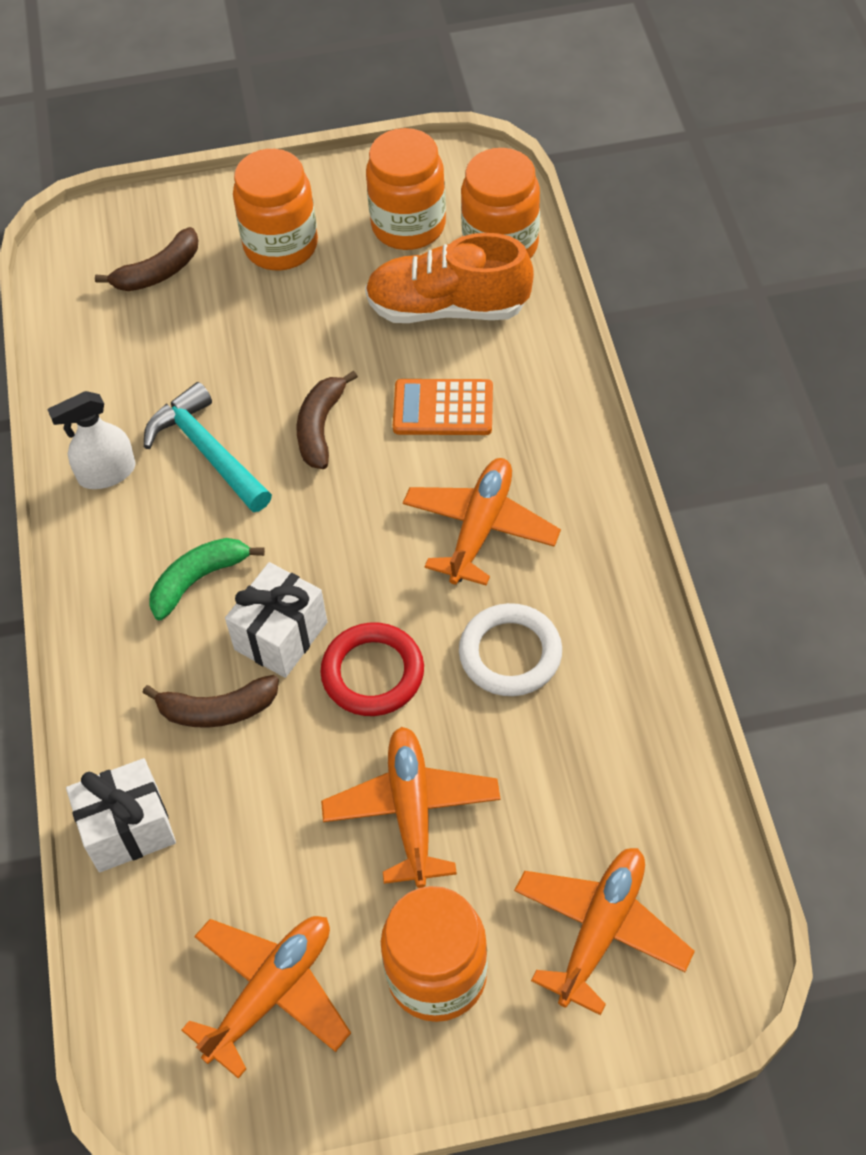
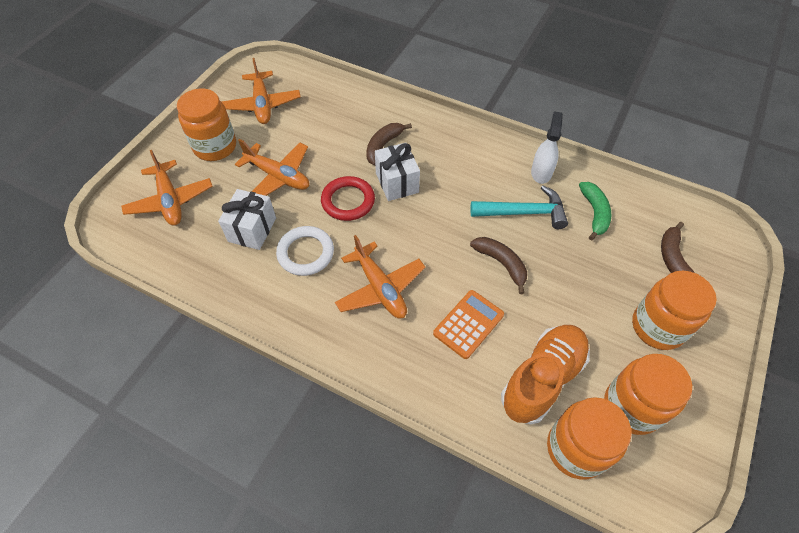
camera: 125 degrees right, 0 degrees up
(128, 829) = (361, 100): white gift -> white gift (252, 230)
(198, 580) = (452, 172): green banana -> green banana (594, 213)

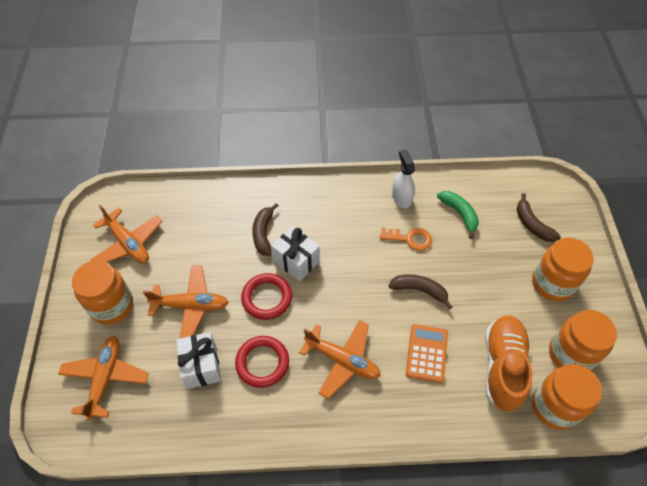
camera: 30 degrees left, 0 degrees up
(170, 200) = (105, 378): orange plane -> orange plane turned 120 degrees counterclockwise
(306, 253) = (262, 363): white ring -> red ring
(524, 212) = (410, 239): turquoise hammer -> orange key

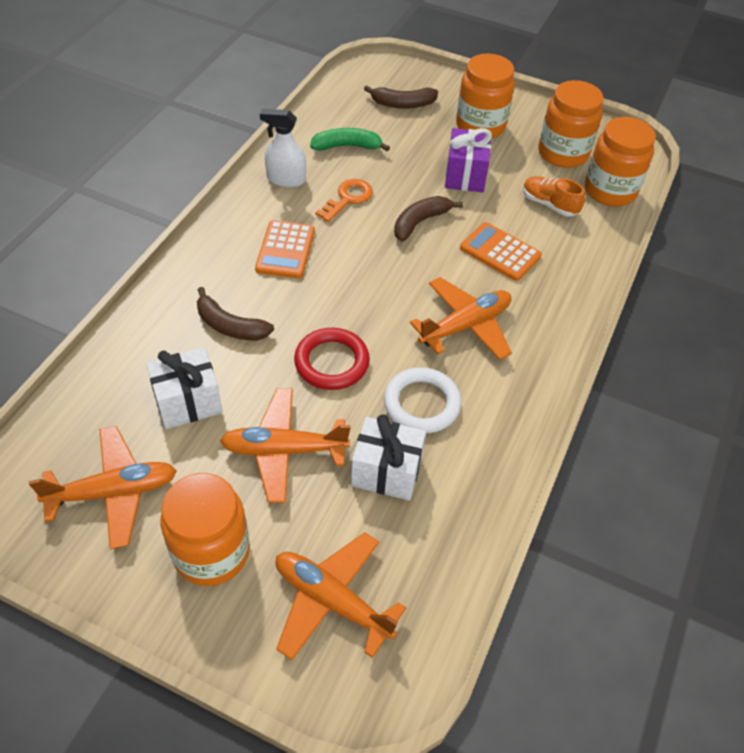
camera: 65 degrees left, 5 degrees down
(191, 306) = (284, 450): orange plane -> orange plane turned 120 degrees counterclockwise
(262, 363) = (421, 404): red ring -> white ring
(296, 261) = (299, 311): white gift -> white gift (188, 402)
(340, 229) = (285, 250): none -> orange calculator
(488, 297) = (465, 175): none -> purple gift
(502, 367) = (549, 204): orange shoe -> orange shoe, size x0.56

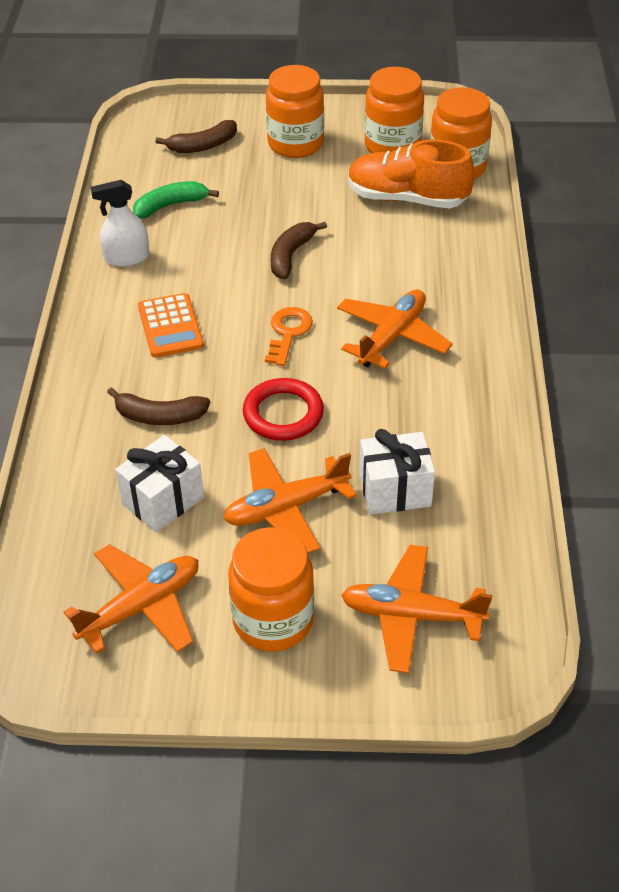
camera: 20 degrees left, 5 degrees down
(348, 199) = (203, 256): orange key -> orange key (288, 333)
(421, 404) = (392, 420): white ring -> none
(465, 175) = (309, 197): purple gift -> none
(500, 252) = (385, 258): orange calculator -> none
(549, 204) = (407, 198): orange shoe -> orange shoe, size x1.79

